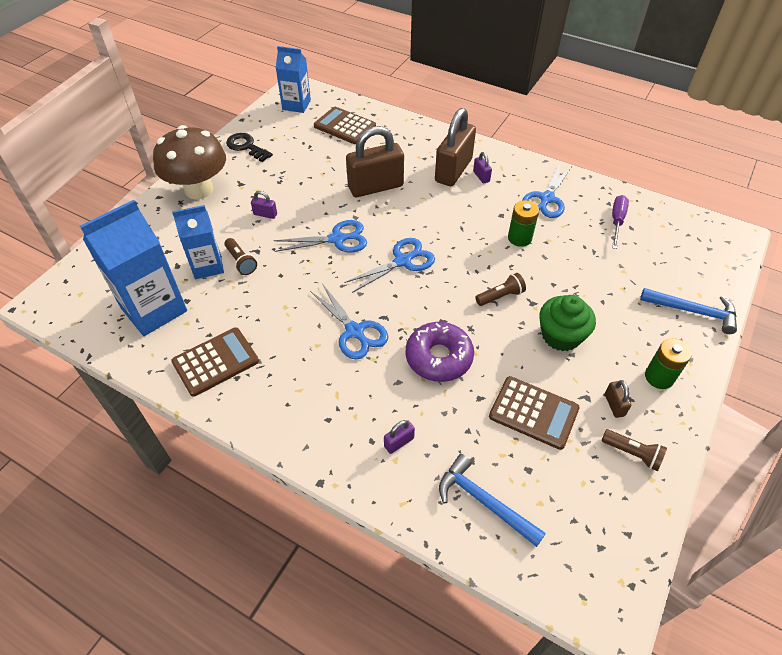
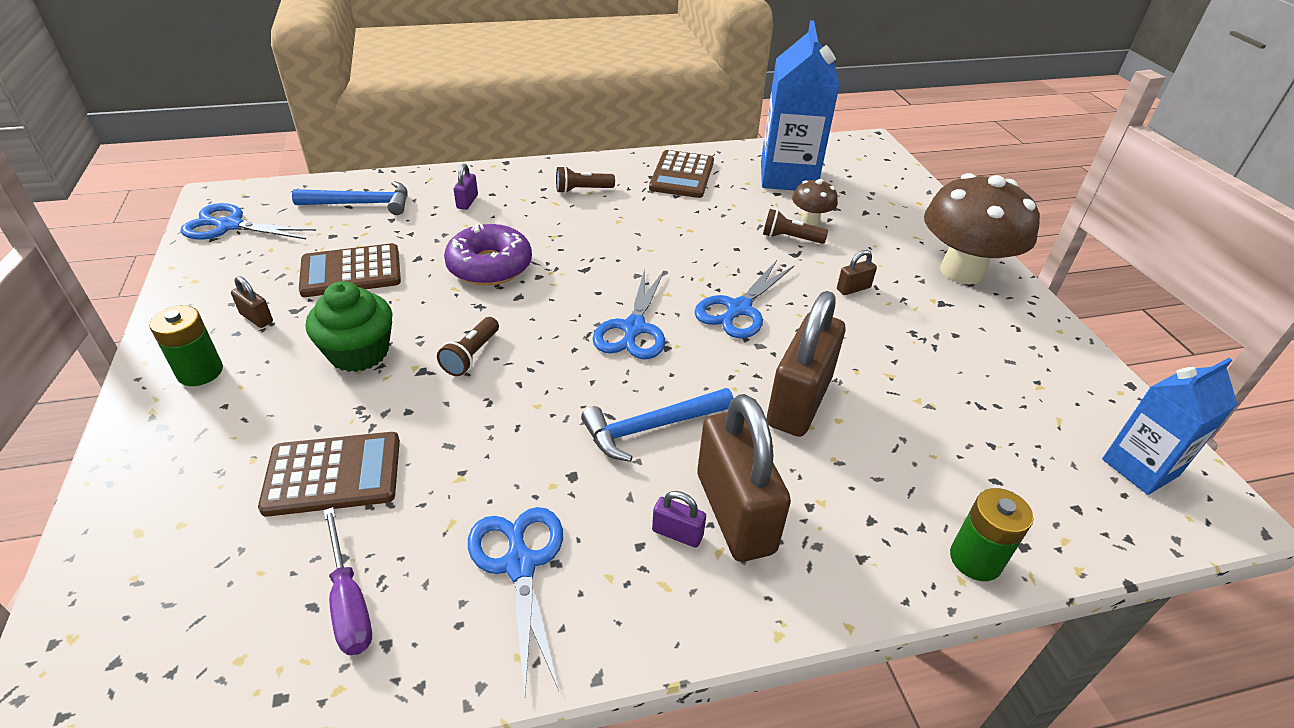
camera: 135 degrees right, 10 degrees down
(207, 266) = (810, 220): blue carton -> brown mushroom
(246, 147) = (1036, 349): black key -> none
(265, 214) = (853, 288): purple padlock -> brown padlock
(345, 126) = (1008, 479): brown calculator -> brown calculator (333, 474)
(354, 331) = (598, 244): blue scissors -> blue scissors (230, 226)
(519, 238) = (509, 452): green battery -> green battery (975, 559)
(632, 453) = (221, 289): brown flashlight -> brown flashlight (582, 190)
(693, 311) = (150, 492): blue hammer -> blue hammer (651, 427)

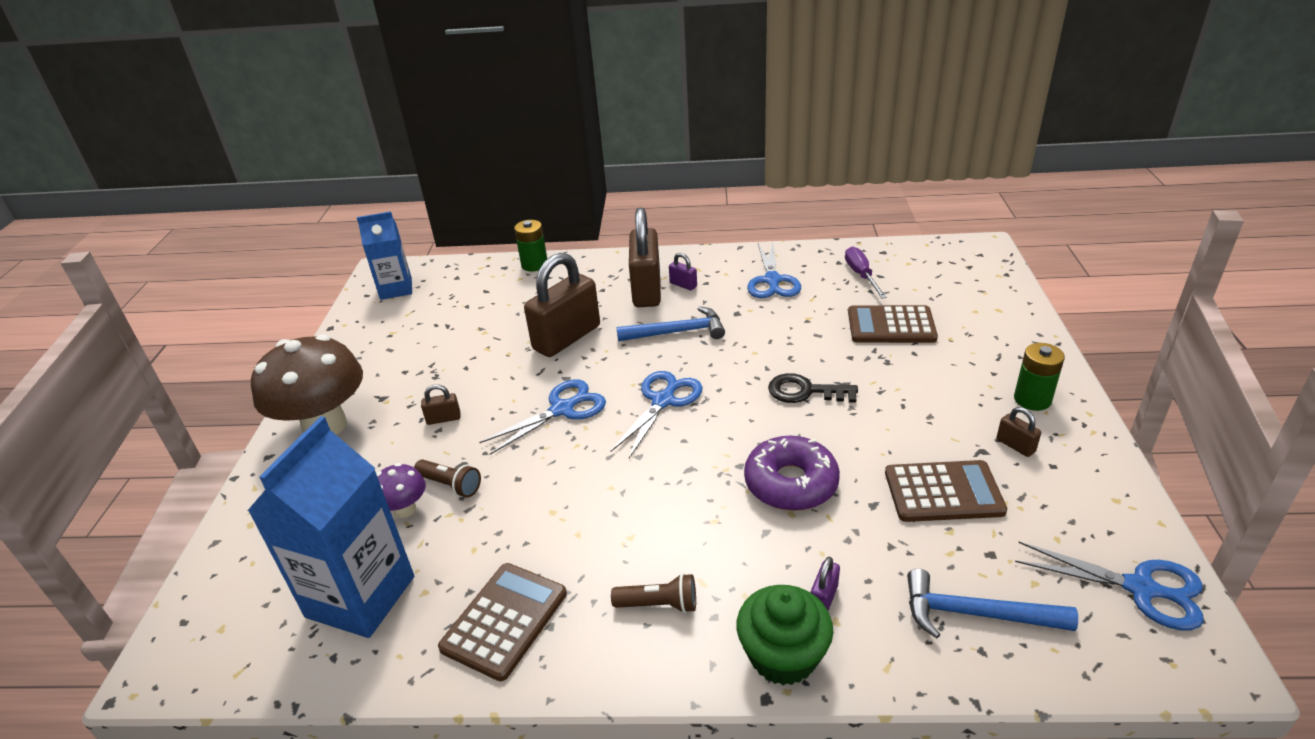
camera: 160 degrees left, 5 degrees down
(359, 352) = (902, 403): green cupcake -> green cupcake (783, 655)
(471, 355) = (805, 391): brown flashlight -> black key
(810, 220) = (405, 509): brown mushroom -> purple mushroom

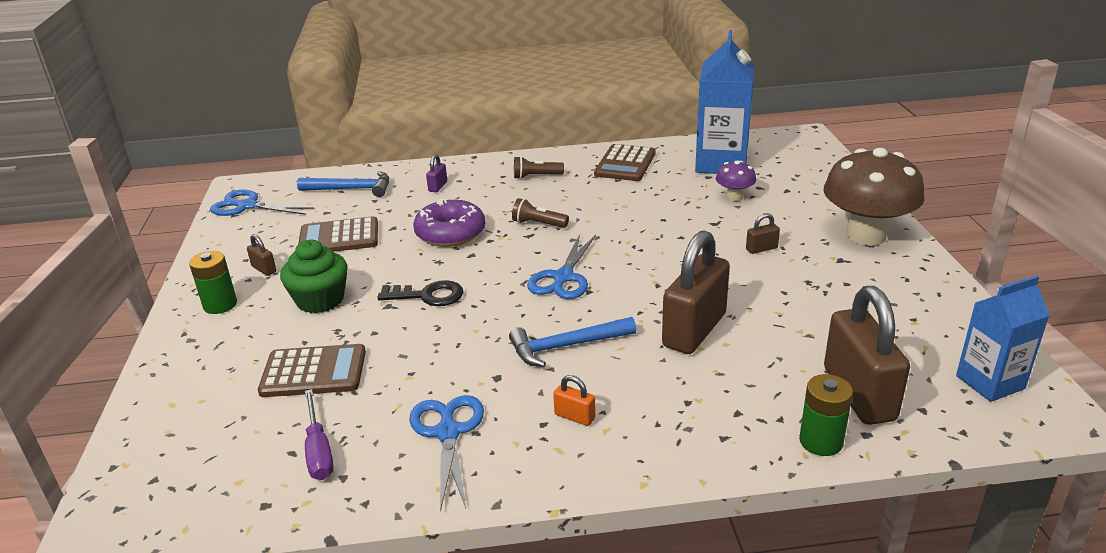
camera: 170 degrees right, 5 degrees down
(450, 485) = (712, 211): brown flashlight -> brown flashlight (538, 224)
(562, 409) = (656, 264): blue scissors -> none
(646, 290) = (624, 404): brown padlock -> brown padlock (859, 394)
(683, 285) = (574, 416): purple padlock -> orange padlock
(783, 655) = (464, 168): green cupcake -> green cupcake (320, 300)

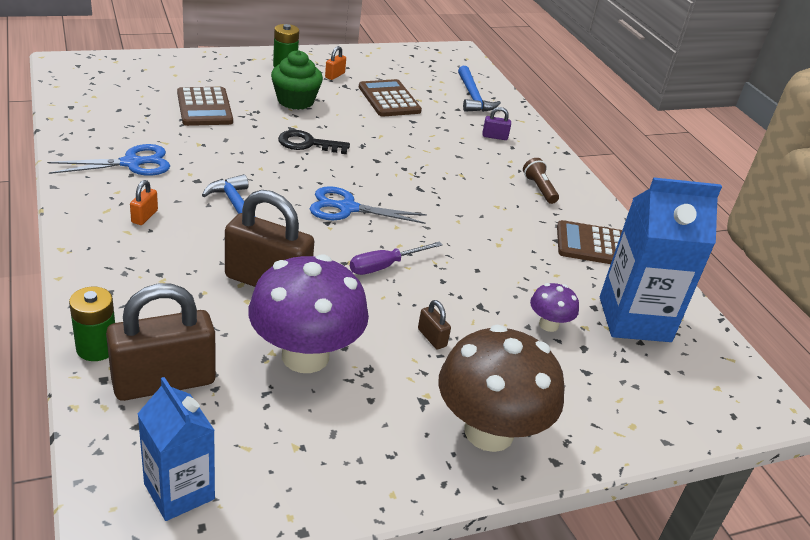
camera: 70 degrees right, 5 degrees up
(247, 206) = (427, 58): blue scissors -> none
(264, 269) = (334, 75): brown padlock -> orange padlock
(318, 451) = (119, 118): purple screwdriver -> purple screwdriver (385, 266)
(428, 295) = (308, 144): black key -> black key turned 105 degrees clockwise
(450, 233) = (411, 148): purple donut -> none
(538, 224) = (442, 193): brown flashlight -> none
(801, 312) = (305, 356): none -> purple mushroom

